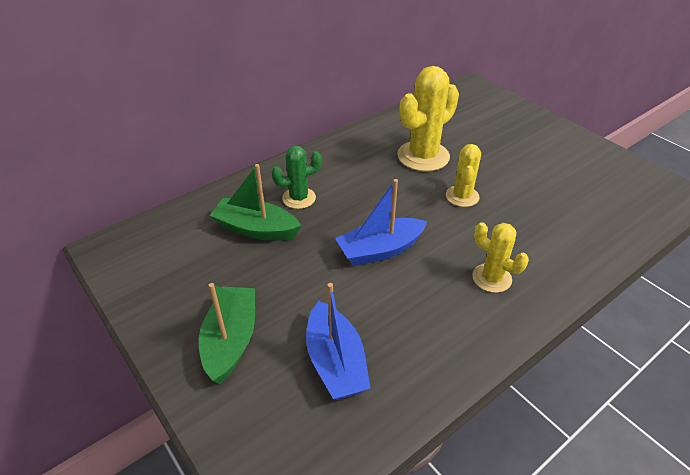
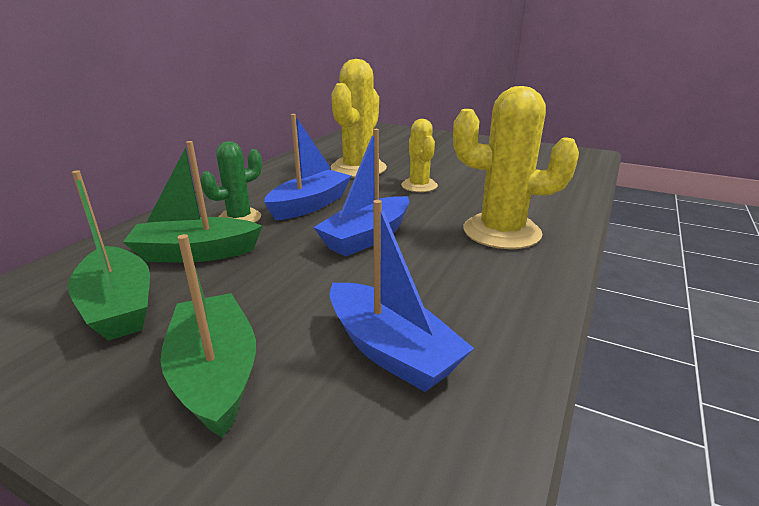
camera: 25 degrees left, 15 degrees down
(197, 265) = (118, 306): none -> green boat
(357, 197) = (310, 205): none -> blue boat
(491, 278) = (501, 232): yellow cactus -> yellow cactus, size x1.70

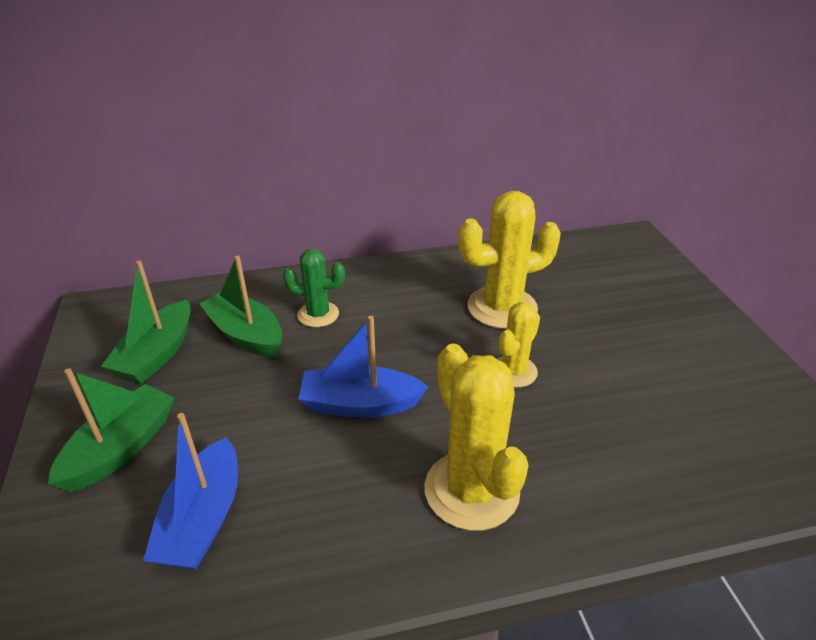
camera: 50 degrees right, 10 degrees up
(310, 205) = (384, 333): blue boat -> none

